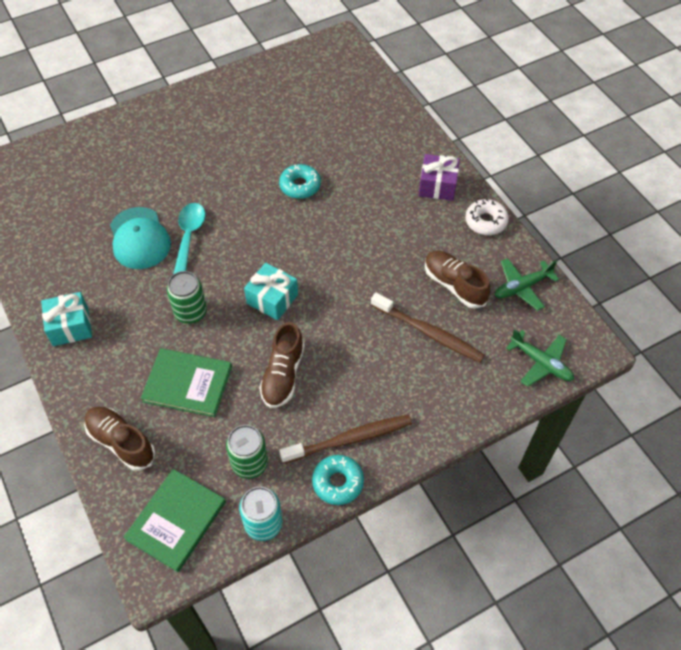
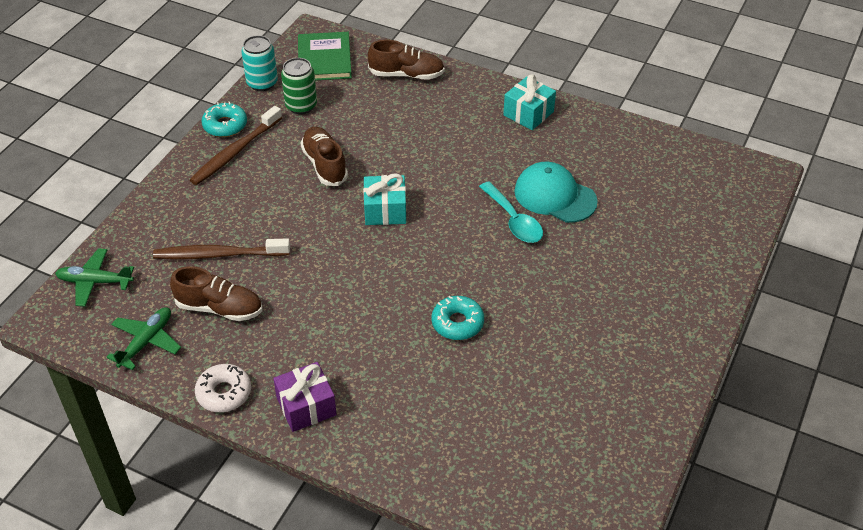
camera: 145 degrees right, 10 degrees down
(187, 384) = (395, 125): green book -> none
(191, 312) = (445, 167): green can -> none

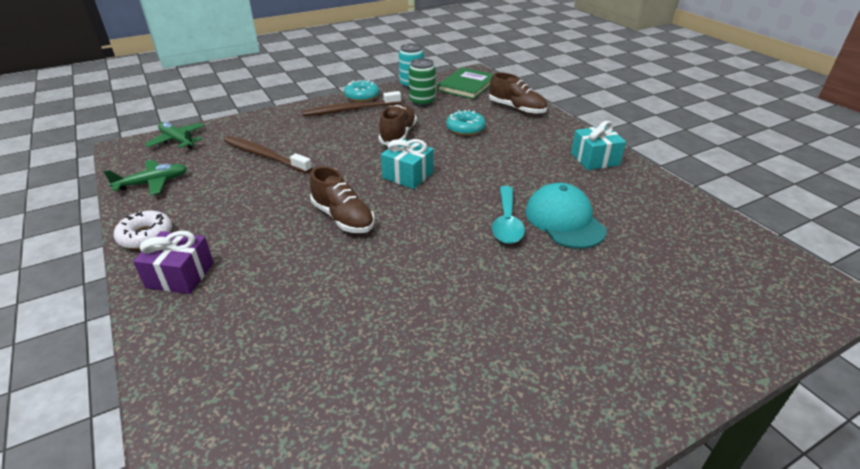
camera: 35 degrees right, 10 degrees down
(219, 308) = (221, 184): brown shoe -> brown shoe (343, 218)
(457, 323) = (371, 275): turquoise donut -> turquoise donut (465, 128)

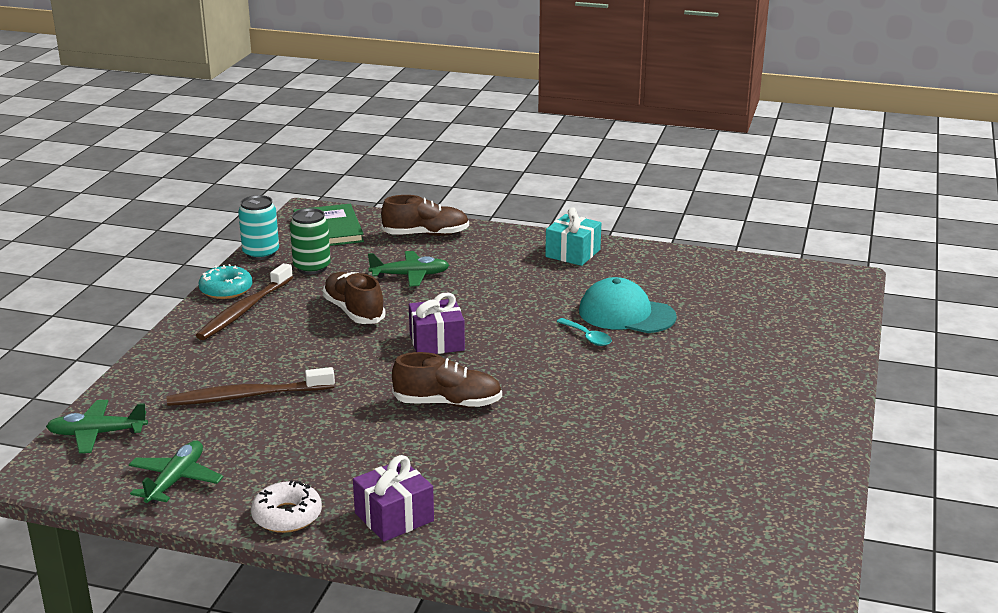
camera: 45 degrees left, 10 degrees down
(408, 175) = (436, 342): turquoise gift -> purple gift
(465, 128) = (410, 275): turquoise donut -> green plane
(506, 222) = (587, 337): turquoise spoon -> turquoise spoon, size x0.63

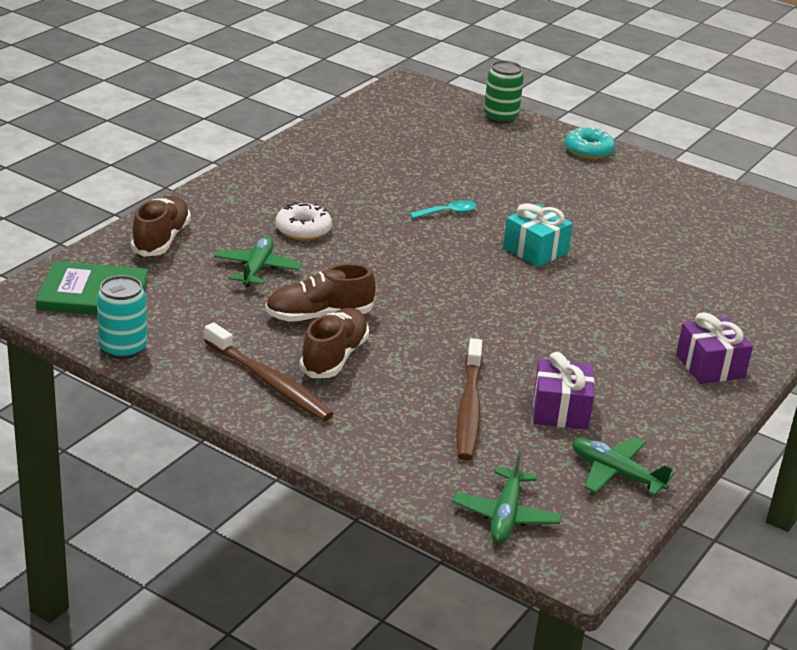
camera: 75 degrees left, 5 degrees up
(226, 290) = (207, 386): turquoise donut -> turquoise donut (589, 150)
(287, 516) = (694, 419): white donut -> white donut (303, 229)
(312, 267) = (190, 322): green can -> green can (500, 117)
(436, 342) = (414, 285): purple gift -> purple gift (560, 410)
(448, 403) = (534, 303): brown shoe -> brown shoe (334, 357)
(573, 253) = (272, 177): turquoise gift -> turquoise gift (535, 250)
(626, 314) = (415, 185): turquoise cap -> none

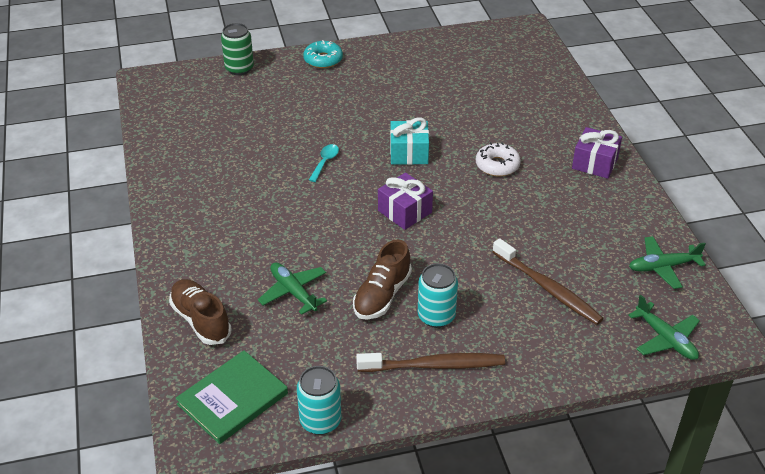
camera: 45 degrees left, 10 degrees up
(303, 229) = (269, 240): white donut -> white donut (497, 165)
(334, 357) = (436, 316): brown shoe -> turquoise can
(560, 410) = (584, 250): purple gift -> purple gift (404, 211)

